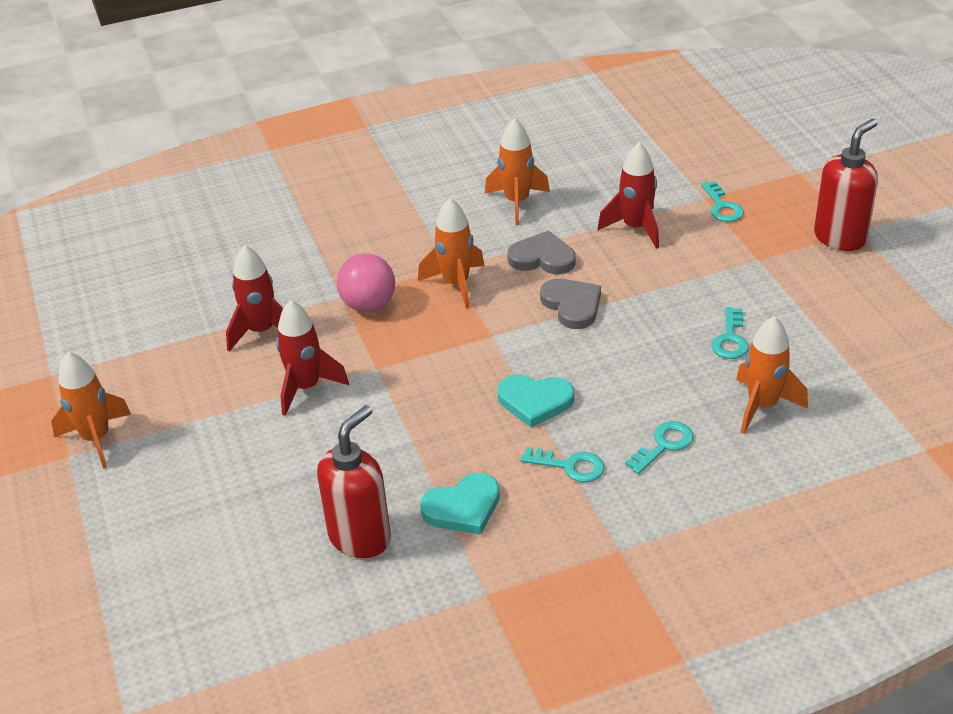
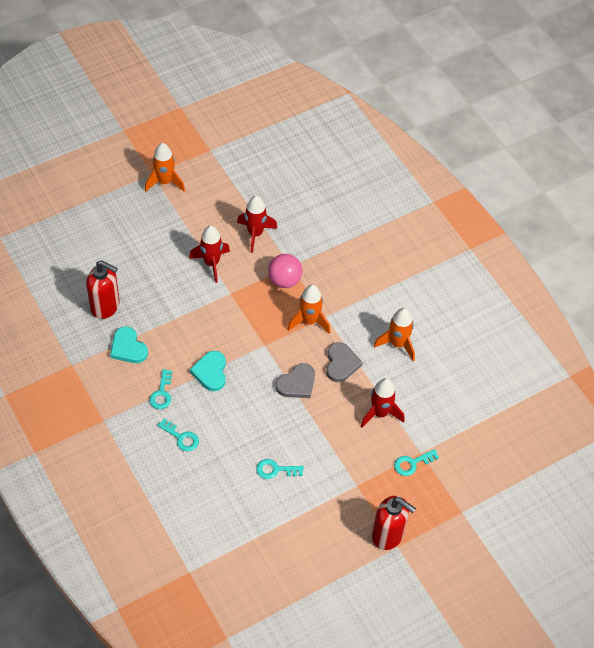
camera: 75 degrees right, 15 degrees up
(762, 406) = (217, 487): orange rocket -> none

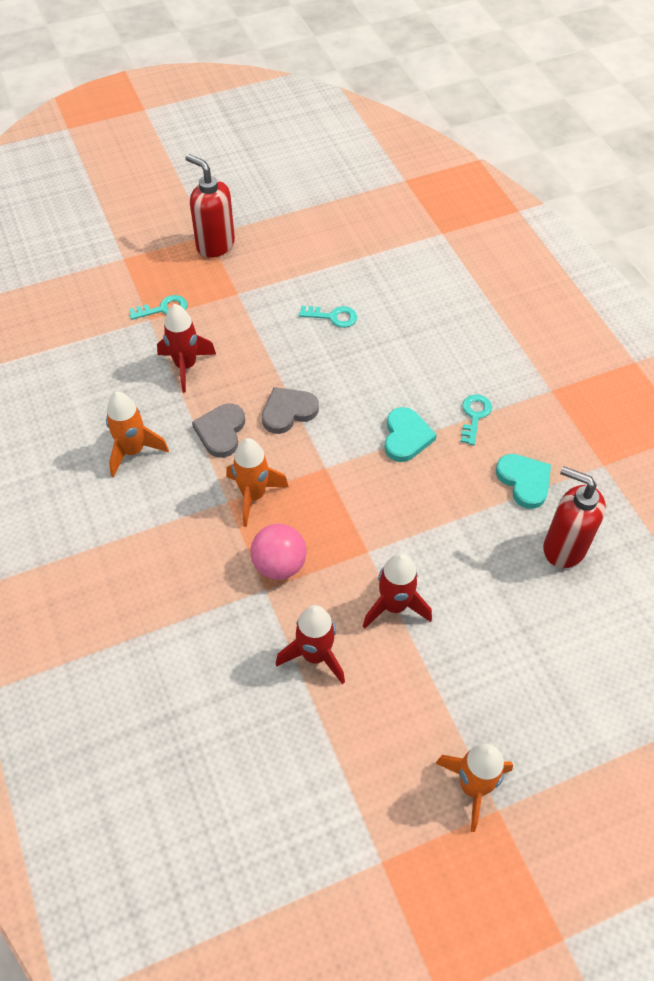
camera: 170 degrees left, 0 degrees up
(181, 437) = (448, 361): turquoise key -> none

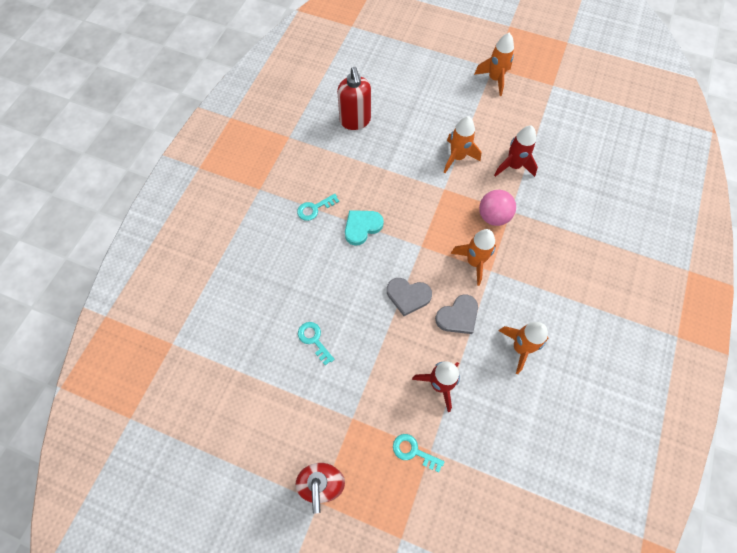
camera: 135 degrees left, 10 degrees up
(394, 606) = (457, 157): red rocket -> orange rocket
(524, 481) = (334, 159): turquoise heart -> none

